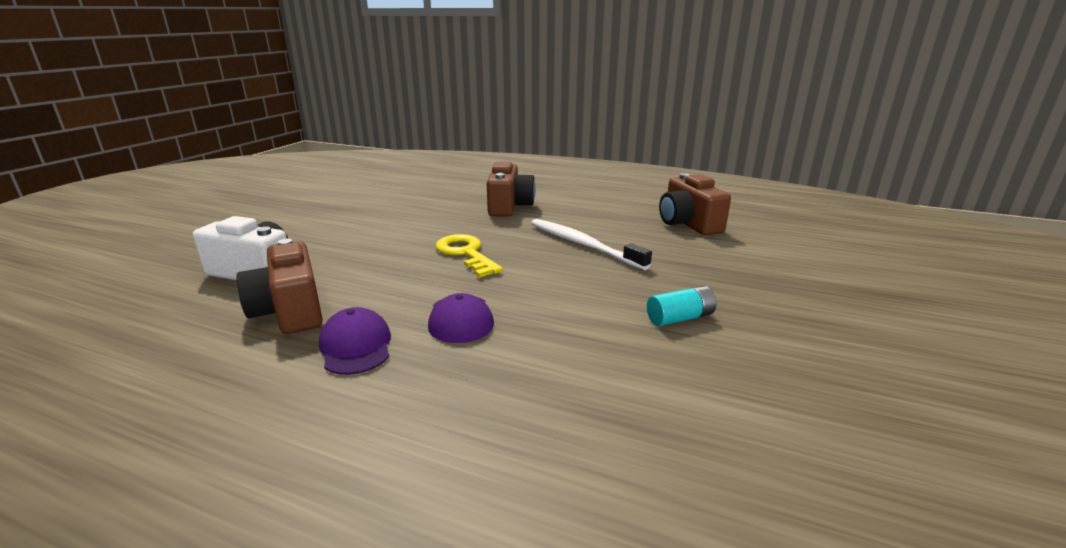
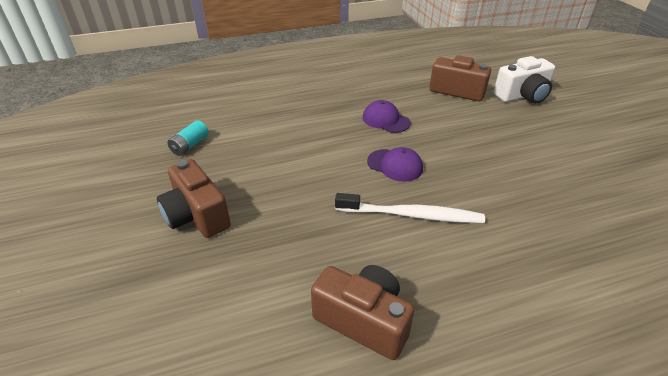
camera: 140 degrees right, 15 degrees up
(356, 346) = (401, 92): purple cap -> purple cap (395, 165)
(466, 253) = (464, 160): yellow key -> none
(509, 206) = (556, 243): brown camera -> brown camera (197, 215)
(680, 318) = (282, 172): turquoise battery -> turquoise battery (190, 145)

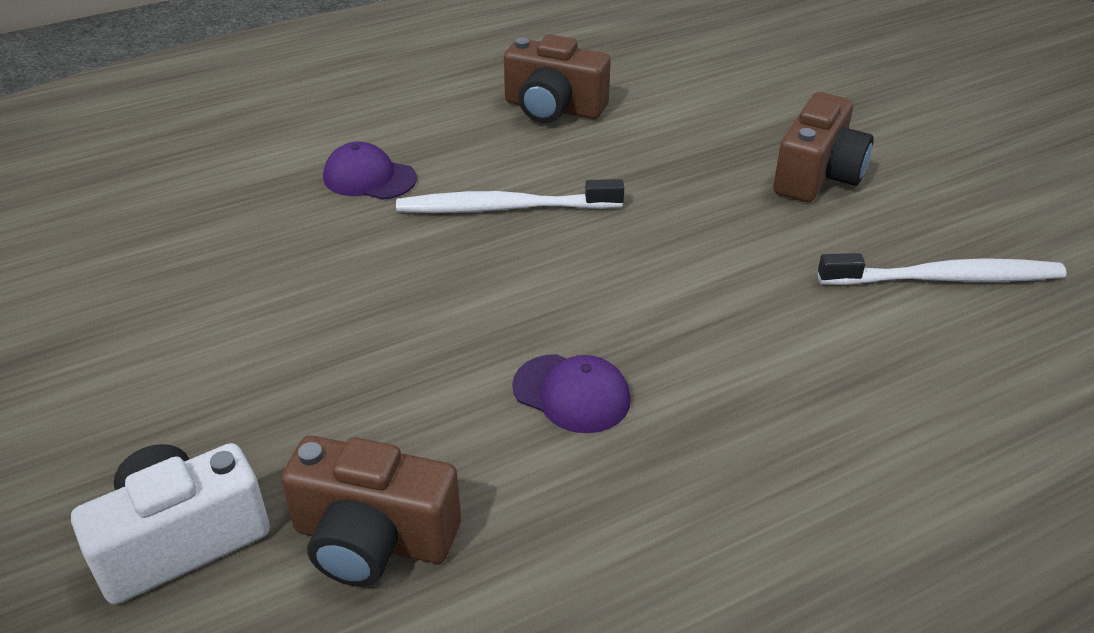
camera: 170 degrees right, 0 degrees up
(190, 145) = (946, 278): turquoise battery -> white toothbrush
(197, 215) = (817, 175): brown camera -> brown camera turned 75 degrees clockwise
(395, 165) = (538, 283): purple cap -> purple cap (369, 178)

